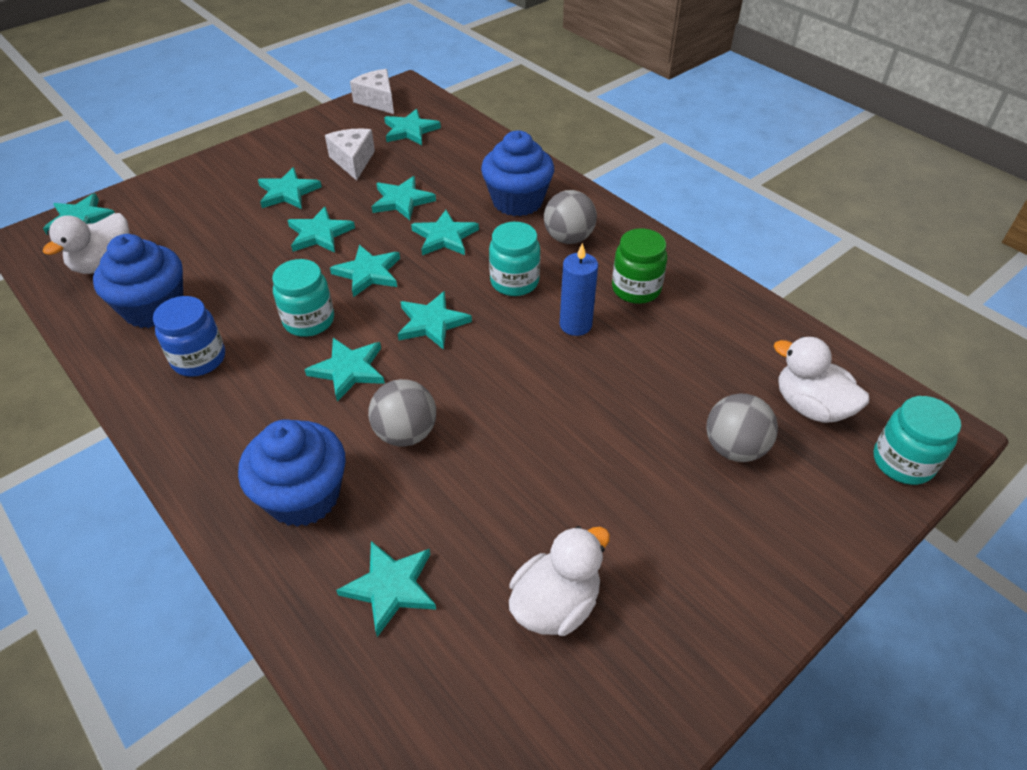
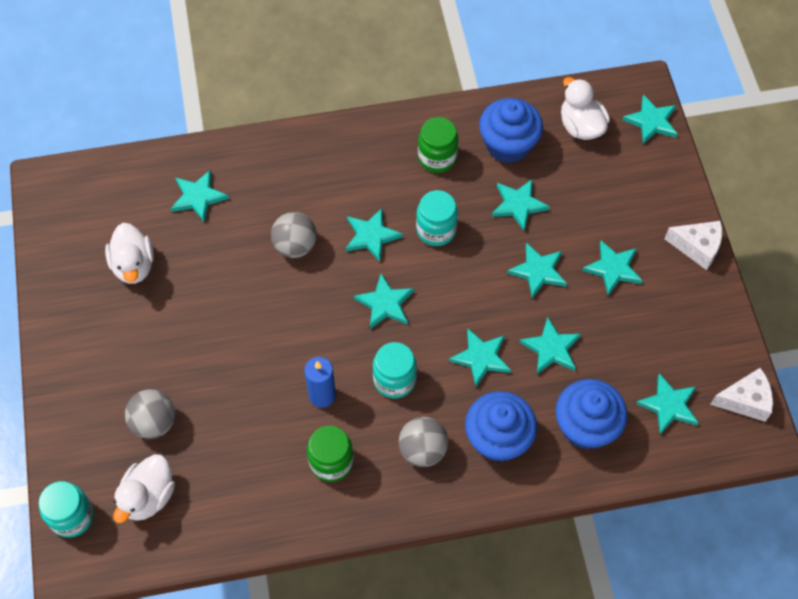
camera: 120 degrees right, 15 degrees up
(199, 359) = (437, 157): blue jar -> green jar
(303, 496) = (285, 178): blue cupcake -> blue cupcake (586, 426)
(353, 161) = (637, 335): white cheese -> white cheese (697, 247)
(368, 273) = (467, 286): turquoise star -> turquoise star (518, 205)
(810, 406) = (148, 496): white duck -> white duck turned 135 degrees clockwise

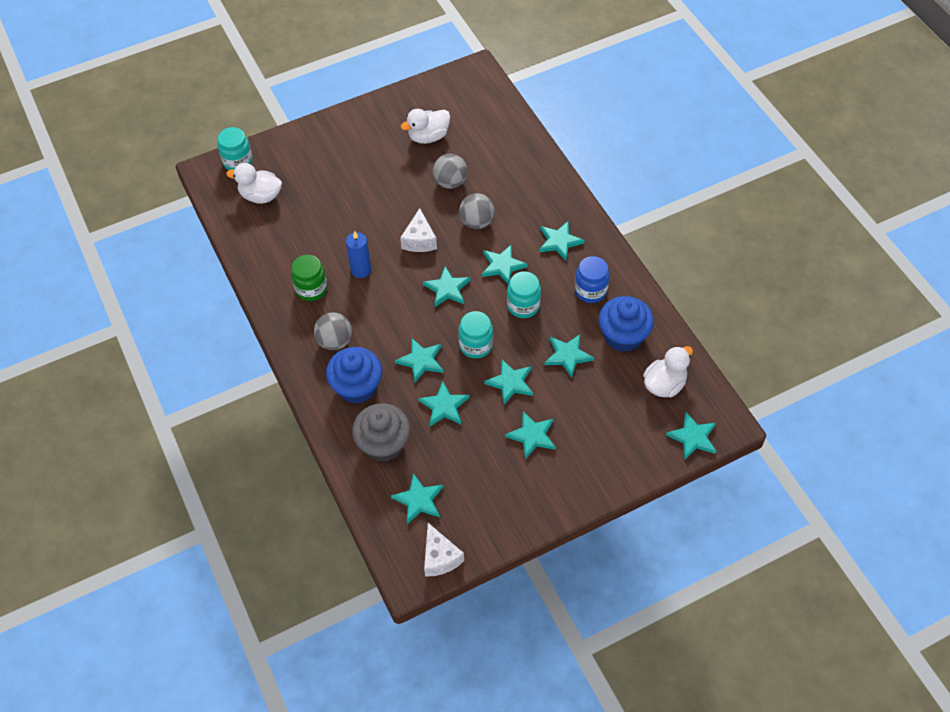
camera: 75 degrees right, 5 degrees down
(154, 422) = (314, 183): grey ball -> grey ball (450, 182)
(198, 197) = (496, 155): turquoise star -> turquoise star (559, 242)
(394, 380) = (386, 310): turquoise jar -> turquoise jar (476, 345)
(437, 157) = (590, 290): green jar -> blue jar
(586, 426) = (383, 444): blue cupcake -> grey cupcake
(697, 247) = (576, 496): white cheese -> white cheese (419, 240)

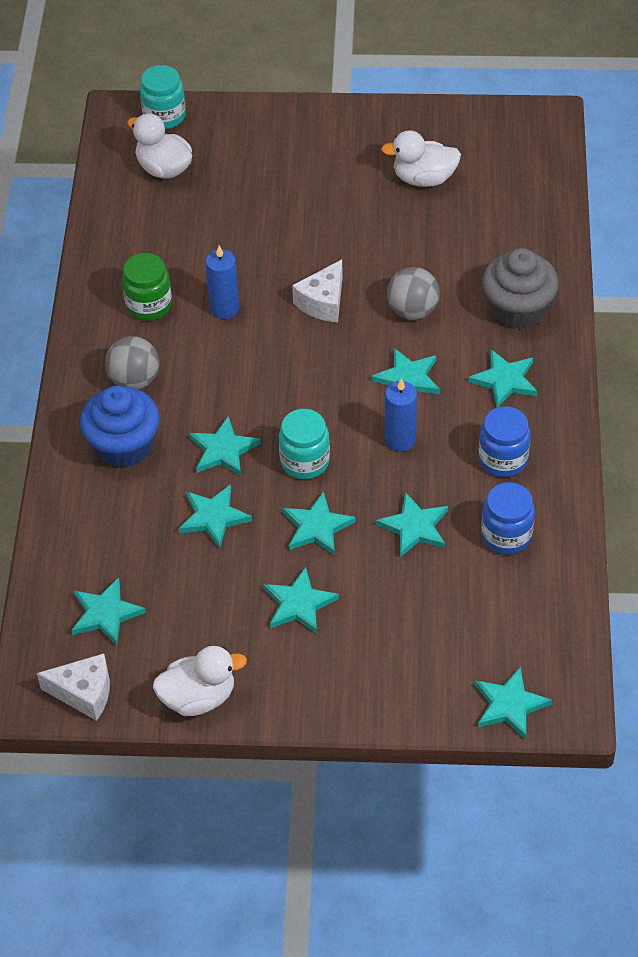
camera: 30 degrees right, 5 degrees down
(383, 444) = (109, 528): grey cupcake -> grey cupcake (518, 309)
(440, 557) = (84, 693): white cheese -> white cheese turned 90 degrees counterclockwise
(447, 289) = (317, 377): turquoise star -> none
(450, 182) = (413, 247): grey ball -> none
(523, 305) = (400, 440): turquoise jar -> blue candle
(623, 336) = (506, 535): blue cupcake -> blue jar
(664, 384) = (518, 621): white duck -> white duck (198, 697)

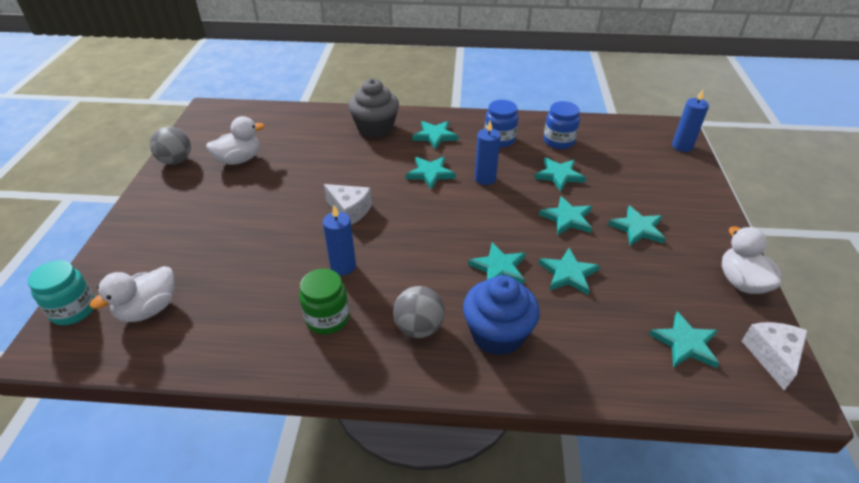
camera: 90 degrees left, 10 degrees down
(305, 461) = (507, 223): turquoise jar -> none
(412, 310) = (367, 169): grey ball -> grey ball (176, 161)
(424, 178) = (239, 160): white duck -> white duck turned 120 degrees counterclockwise
(509, 705) = (682, 146): turquoise star -> blue candle

